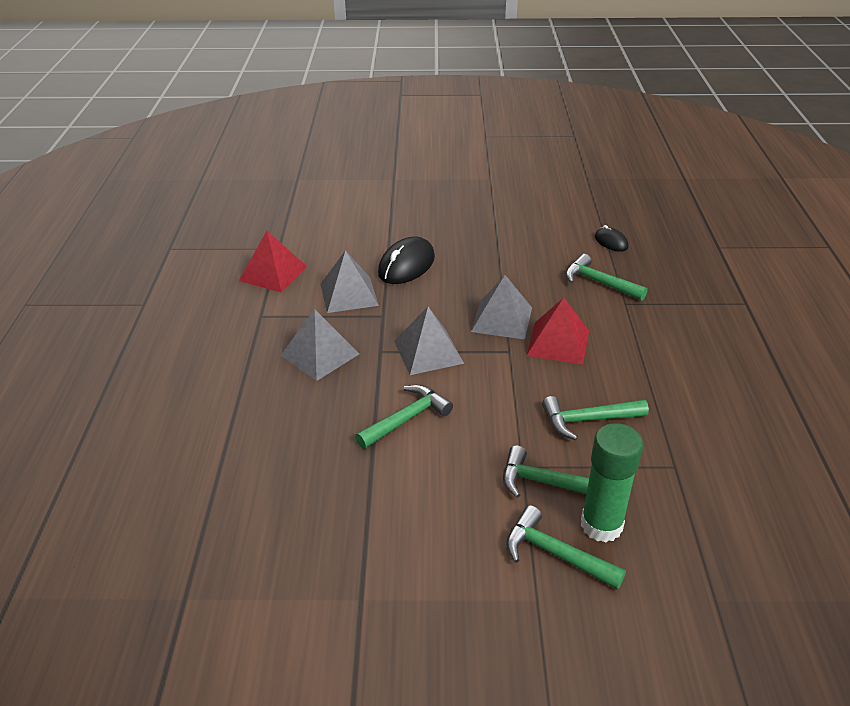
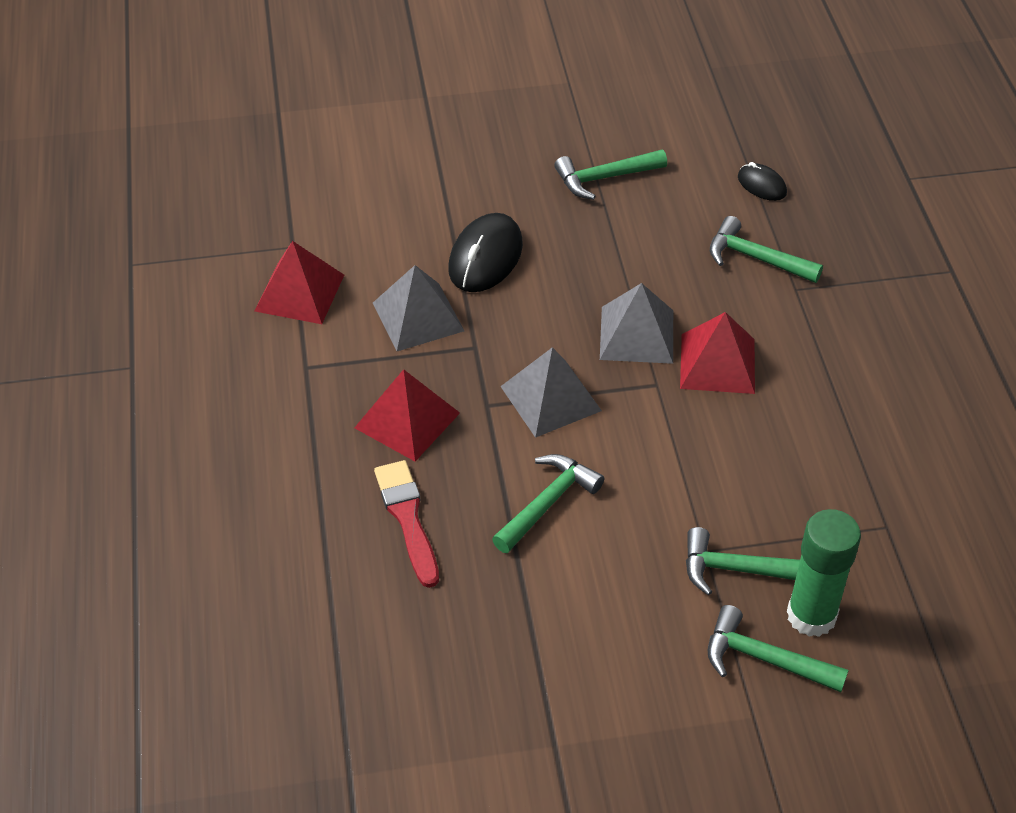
camera: 10 degrees left, 10 degrees up
(298, 417) = (408, 518): none -> red brush
(320, 354) = (407, 420): grey pyramid -> red pyramid
(588, 420) = (774, 476): green hammer -> green hammer (604, 178)

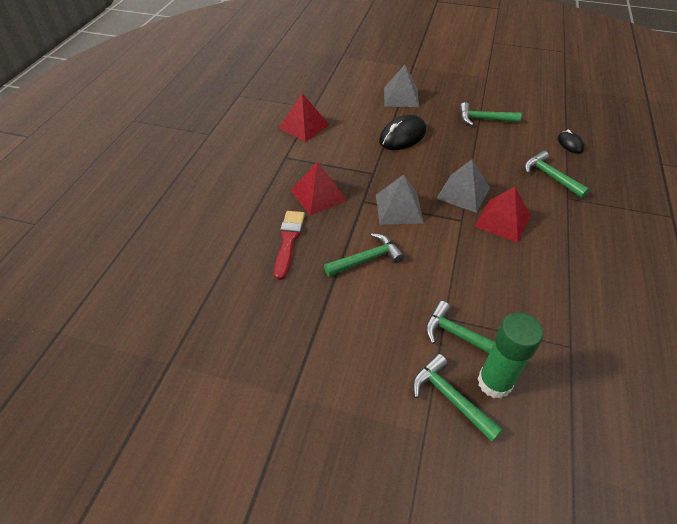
camera: 25 degrees right, 0 degrees up
(418, 316) = (353, 152): grey pyramid -> grey pyramid (401, 97)

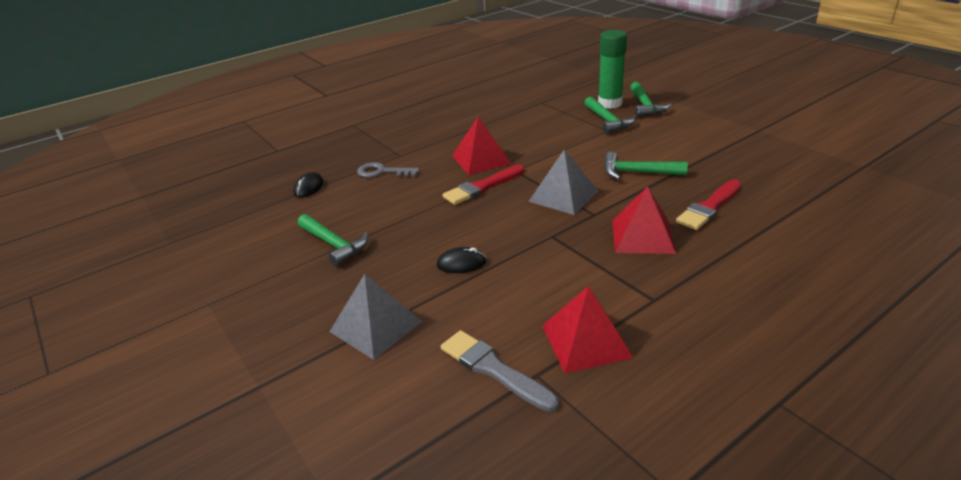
camera: 140 degrees left, 15 degrees down
(332, 102) = (493, 369): none -> grey brush
(402, 136) = (461, 264): black mouse -> black mouse, size x0.55
(463, 193) = (482, 187): grey pyramid -> red brush
(550, 176) = (382, 172): green hammer -> grey key

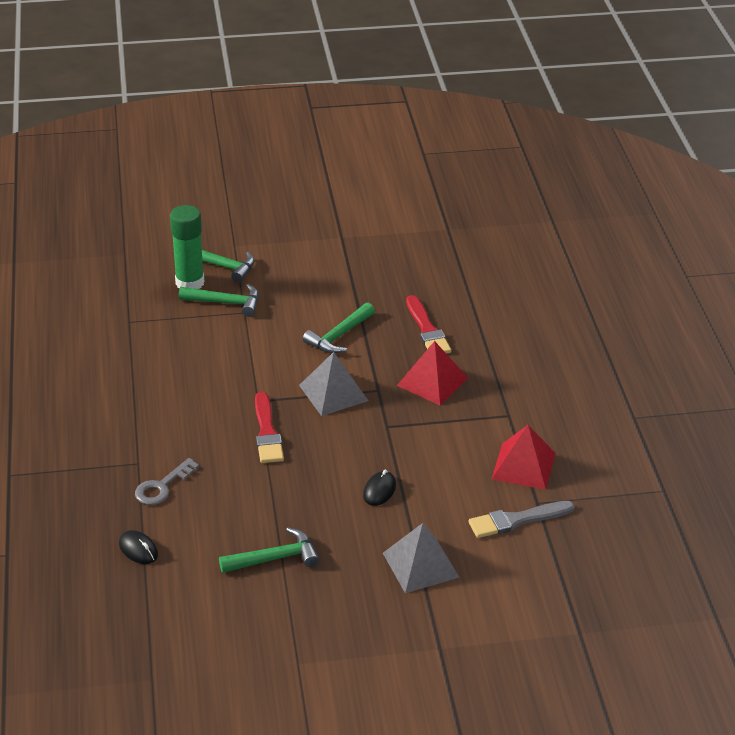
camera: 65 degrees left, 5 degrees up
(481, 159) = (212, 412): red pyramid -> none

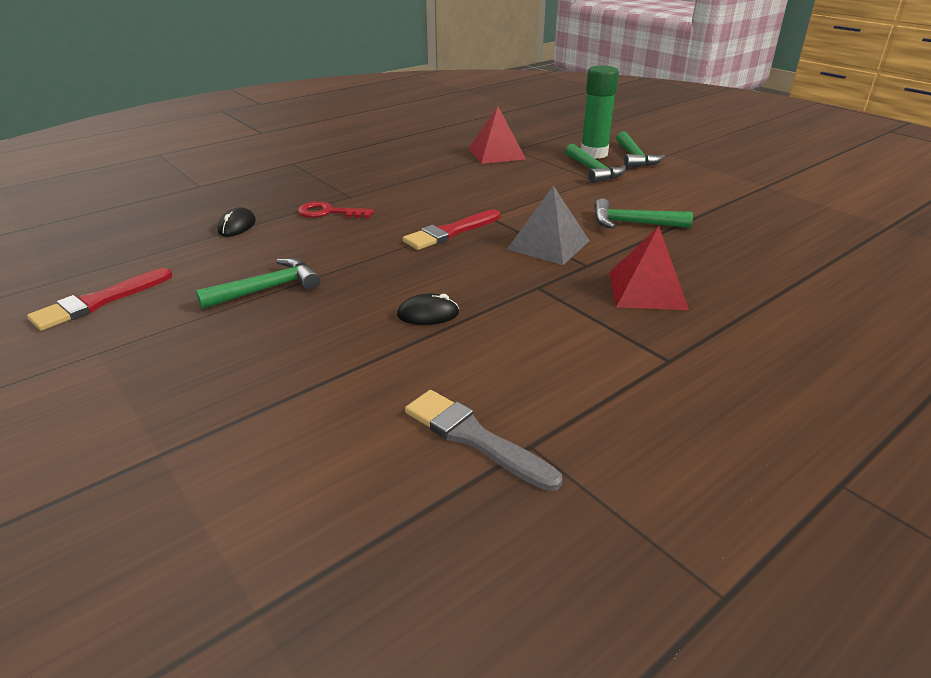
camera: 60 degrees right, 5 degrees down
(162, 486) = (328, 212): grey key -> red key
(275, 558) = (267, 289): green hammer -> green hammer turned 75 degrees counterclockwise
(420, 565) = (319, 383): grey pyramid -> none
(427, 330) = (721, 262): red brush -> red brush (98, 302)
(523, 466) = (590, 406): red pyramid -> red pyramid (496, 153)

